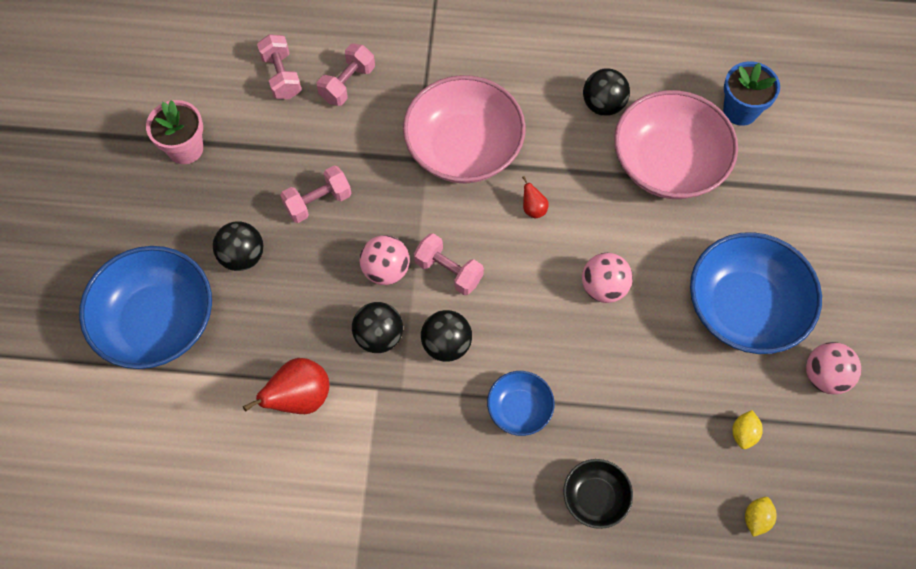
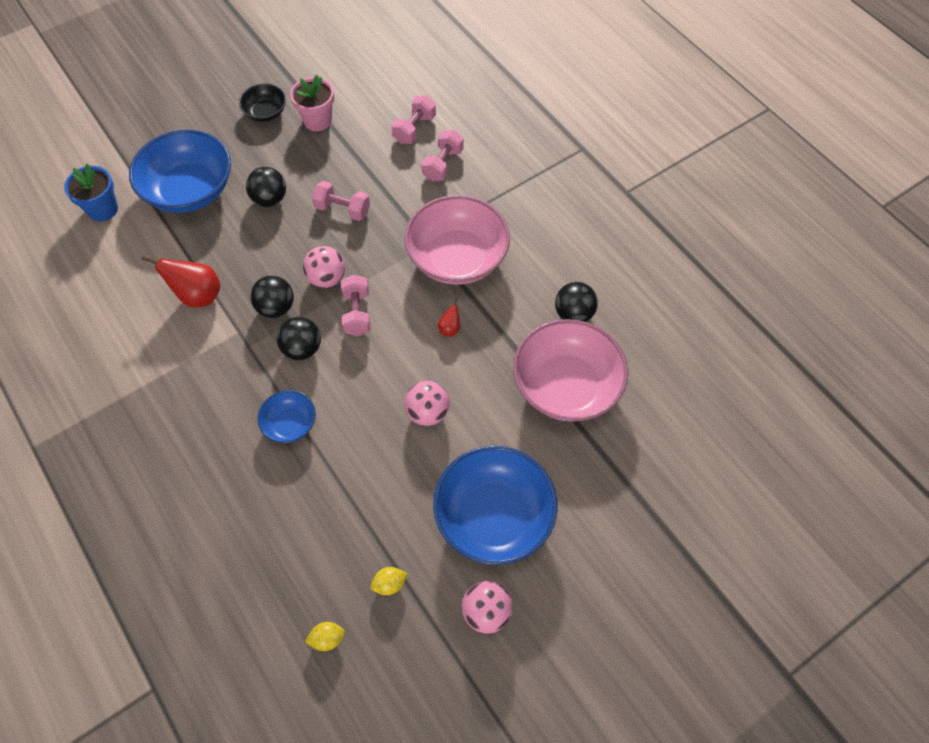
camera: 50 degrees right, 5 degrees down
(347, 83) = (443, 164): pink dumbbell -> pink dumbbell turned 60 degrees counterclockwise
(595, 498) = (260, 516): black bowl -> black bowl (265, 112)
(740, 110) = (659, 403): blue flower pot -> blue flower pot (103, 209)

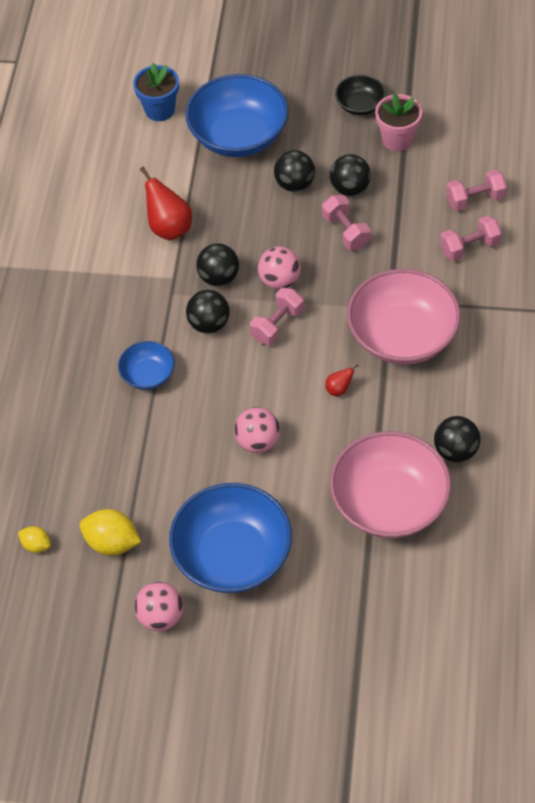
camera: 45 degrees right, 5 degrees down
(315, 176) = (350, 188): none -> black ball
(389, 584) = (112, 543): yellow lemon -> yellow lemon, size x1.75

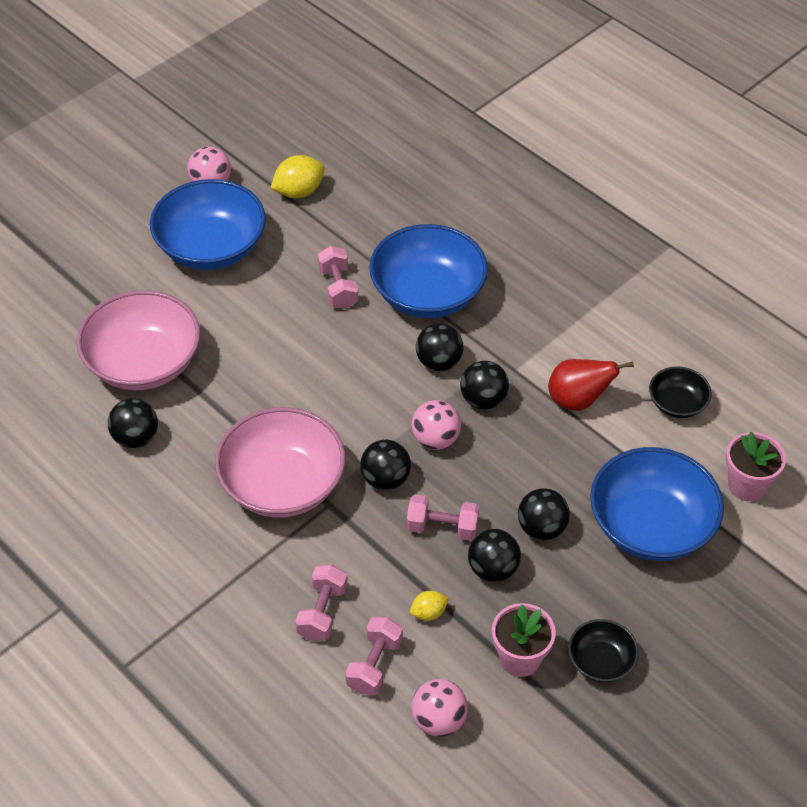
camera: 125 degrees right, 5 degrees down
(36, 545) = (343, 153): yellow lemon -> yellow lemon (428, 613)
(121, 177) = (677, 403): none -> black bowl
(148, 375) = (427, 294): blue bowl -> blue bowl, size x1.99
(160, 110) = (746, 485): blue flower pot -> pink flower pot
(258, 441) = (289, 321): pink ball -> pink ball (438, 720)
(277, 325) = (389, 406): pink dumbbell -> pink dumbbell (338, 288)
(339, 285) = (385, 479): none -> black ball
(339, 389) = (279, 403): red pear -> none

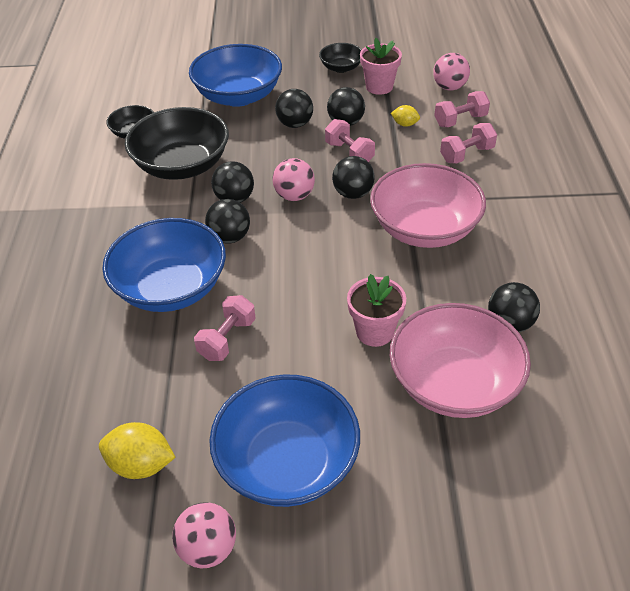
camera: 135 degrees left, 5 degrees down
(578, 400) = (182, 165): red pear -> black bowl
(746, 485) = (166, 85): pink flower pot -> pink flower pot (375, 332)

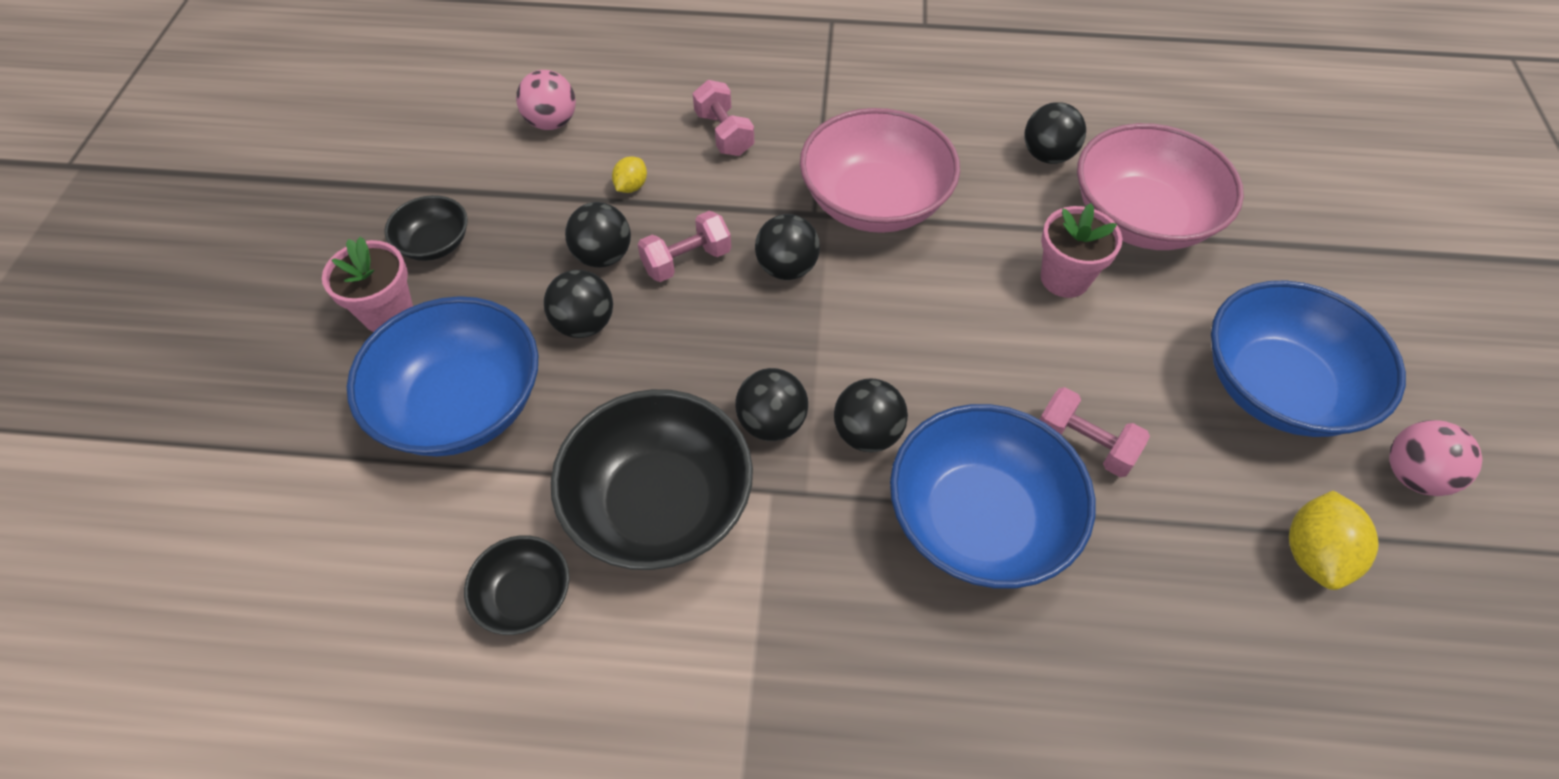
camera: 85 degrees left, 10 degrees up
(294, 196) = (779, 340): pink ball -> none
(379, 87) = (516, 202): pink flower pot -> pink flower pot (388, 313)
(460, 120) = (641, 126): pink dumbbell -> none

